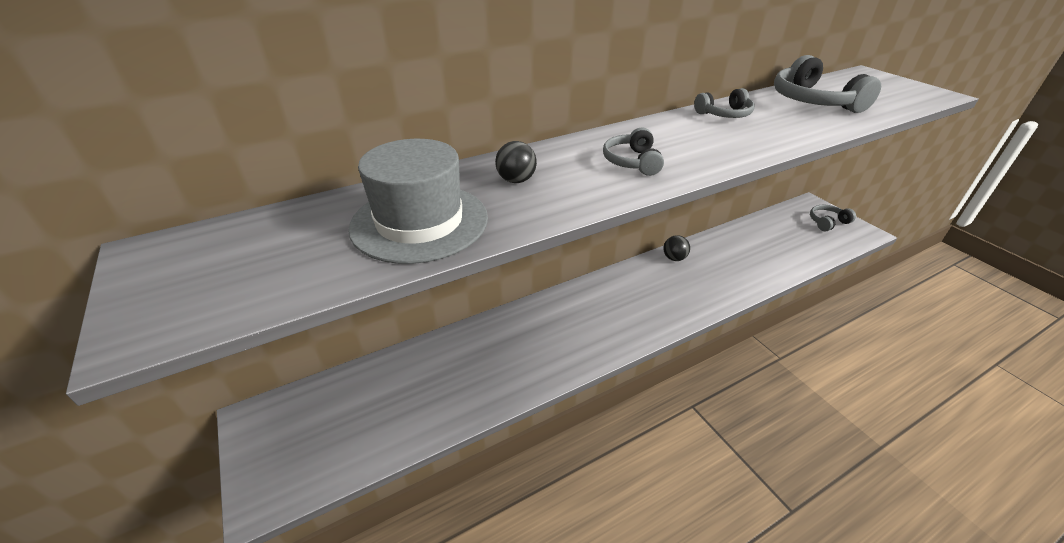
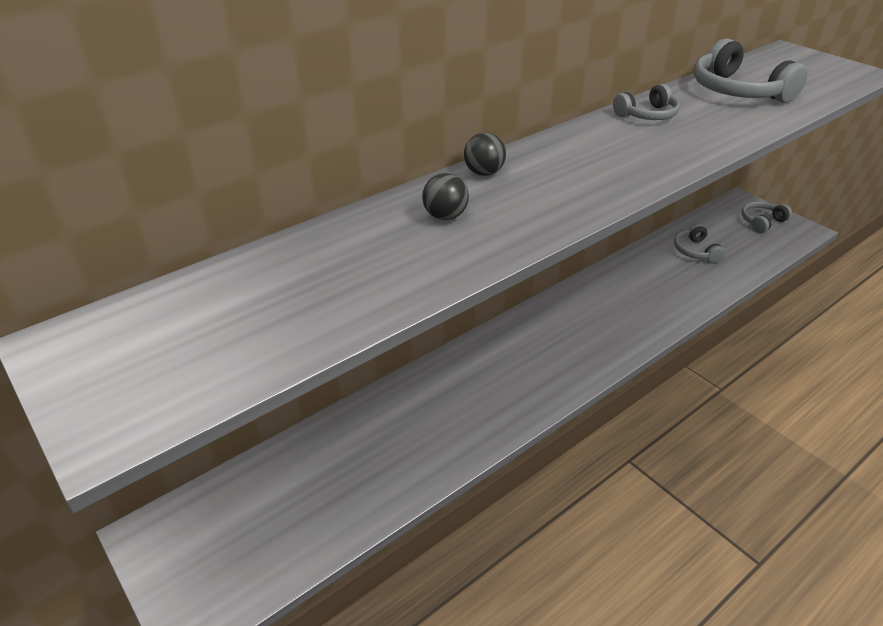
camera: 10 degrees left, 0 degrees up
(419, 222) = (358, 275): grey hat -> none
(632, 162) = (564, 182): grey headphones -> grey headphones (695, 251)
(674, 258) = (600, 283): black ball -> black ball (484, 173)

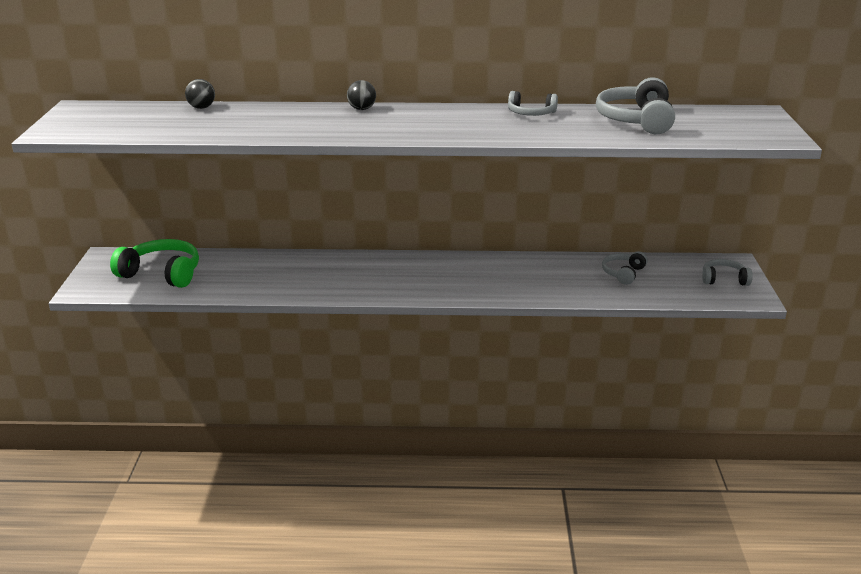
camera: 40 degrees right, 10 degrees down
(273, 514) = (162, 273): none -> green headphones
(445, 216) = (300, 118): black ball -> black ball (201, 107)

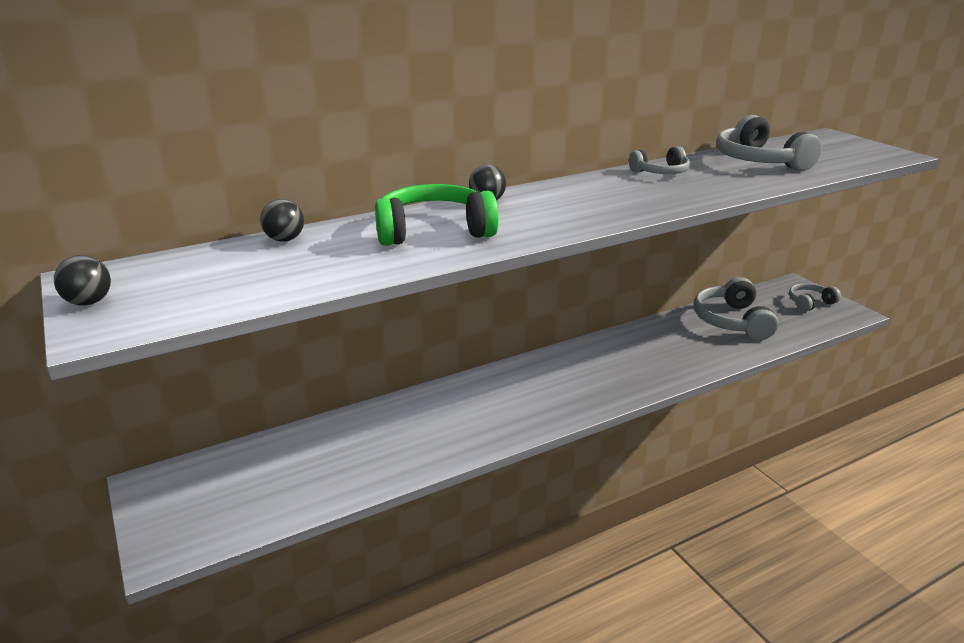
camera: 30 degrees left, 0 degrees up
(63, 119) = (89, 302): none -> black ball
(162, 273) = (258, 483): green headphones -> green headphones (433, 231)
(623, 273) = (731, 321): grey headphones -> grey headphones, size x1.72

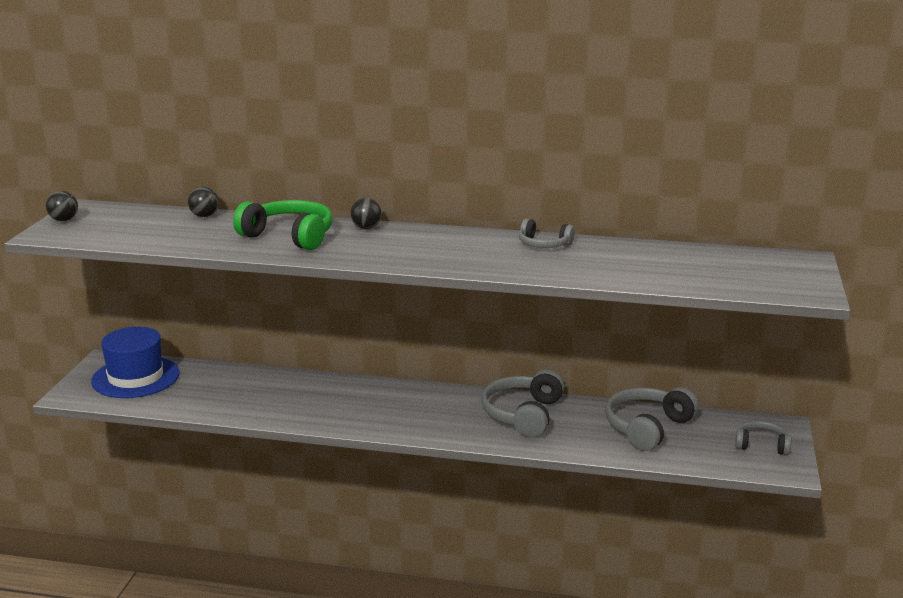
camera: 40 degrees right, 5 degrees down
(220, 486) = (135, 377): none -> blue hat
(759, 161) = (655, 260): grey headphones -> grey headphones (523, 415)

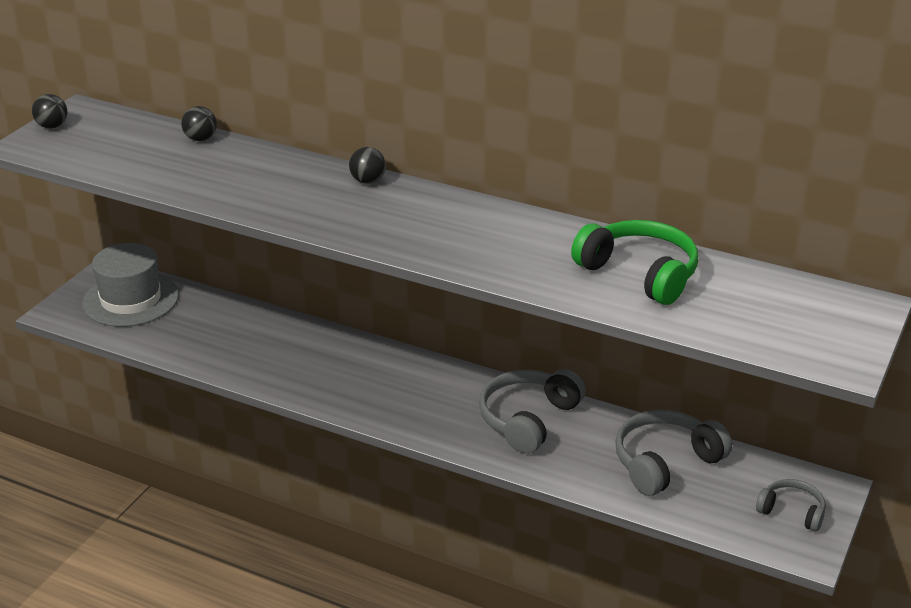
camera: 15 degrees right, 10 degrees up
(135, 377) = (130, 299): blue hat -> grey hat
(289, 236) = (276, 183): green headphones -> green headphones (640, 273)
(543, 244) = (558, 236): grey headphones -> none

